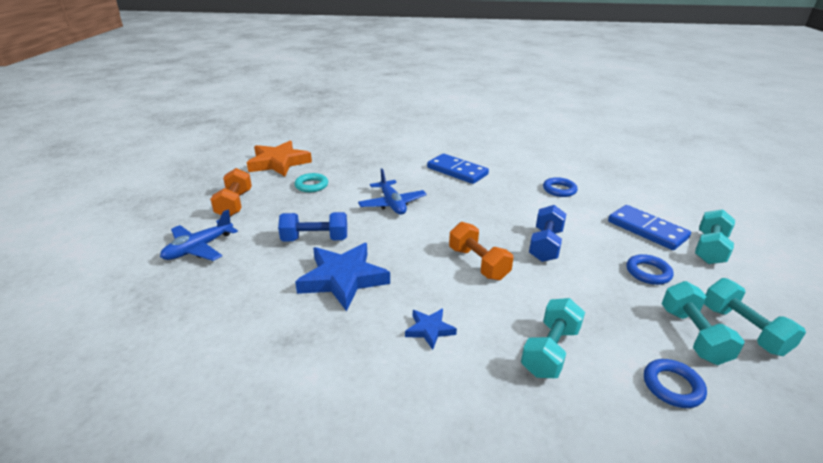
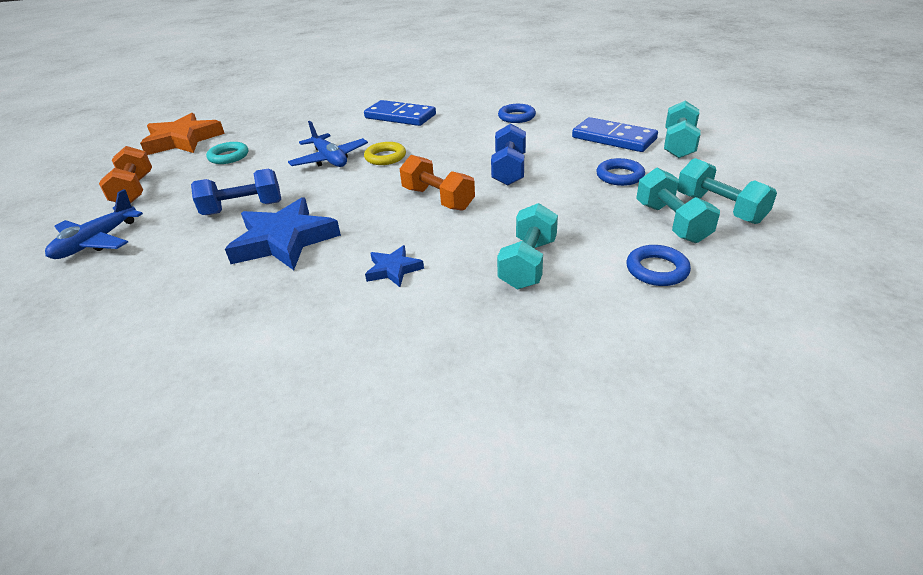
camera: 10 degrees left, 5 degrees up
(439, 211) = (385, 157): none -> yellow ring

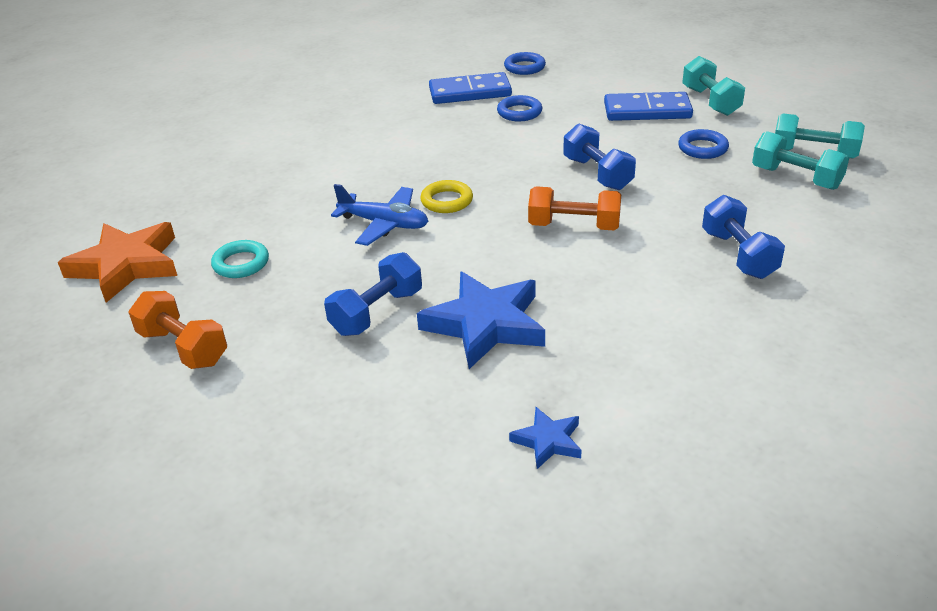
camera: 35 degrees left, 0 degrees up
(97, 242) = (256, 418): blue plane -> none
(393, 269) = (637, 306): blue star -> blue star (548, 441)
(400, 116) = (384, 148): blue domino -> blue domino (470, 92)
(528, 263) = (738, 255): turquoise dumbbell -> blue dumbbell
(657, 270) = (835, 222): blue ring -> blue ring (524, 67)

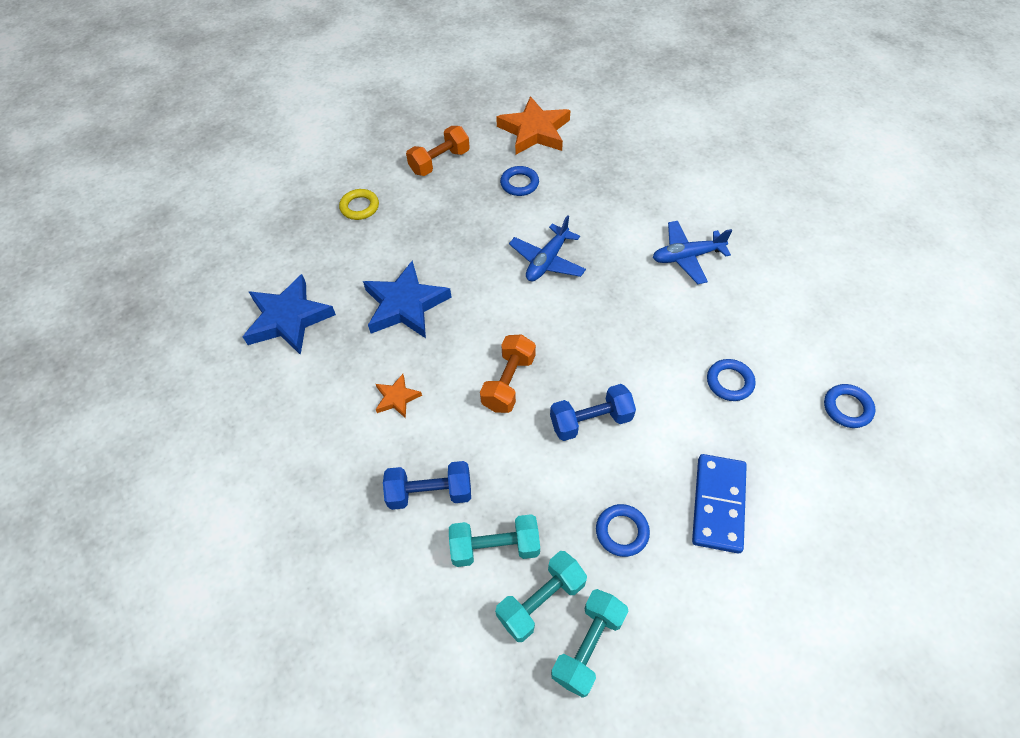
camera: 100 degrees right, 20 degrees up
(241, 263) = (519, 184): turquoise ring -> blue ring
(364, 141) = (687, 257): none -> blue plane
(377, 312) = (440, 250): blue dumbbell -> none
(447, 201) = (571, 302): yellow ring -> yellow ring (359, 207)
(470, 92) = (782, 347): blue domino -> none
(548, 441) = (288, 318): blue star -> blue star, size x2.02
(634, 302) = (397, 398): none -> orange star
(710, 101) = (735, 582): turquoise dumbbell -> turquoise dumbbell (495, 547)

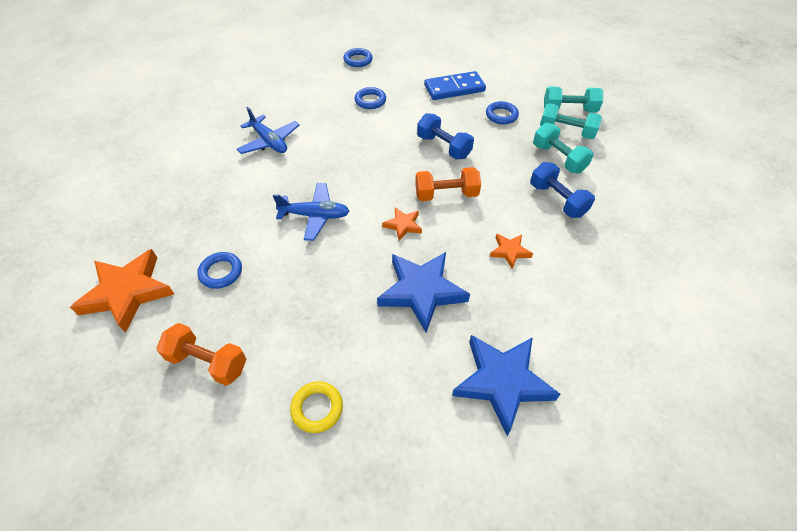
camera: 120 degrees left, 5 degrees down
(490, 324) = (403, 225): none -> orange star

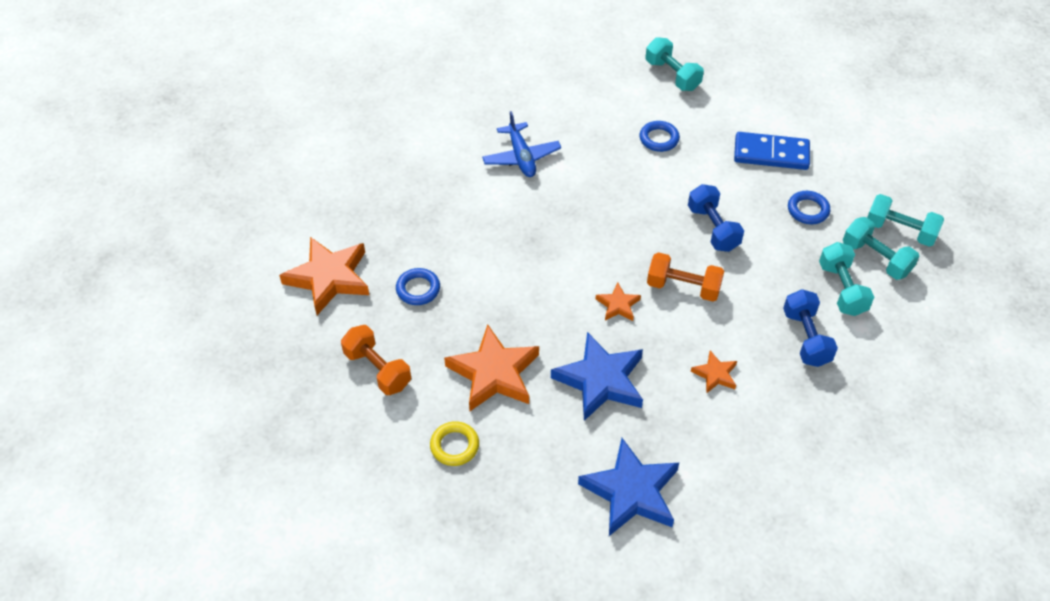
camera: 25 degrees right, 0 degrees up
(315, 216) = (532, 262): blue plane -> none
(324, 321) = (494, 373): none -> orange star
(358, 60) = (672, 75): blue ring -> turquoise dumbbell

